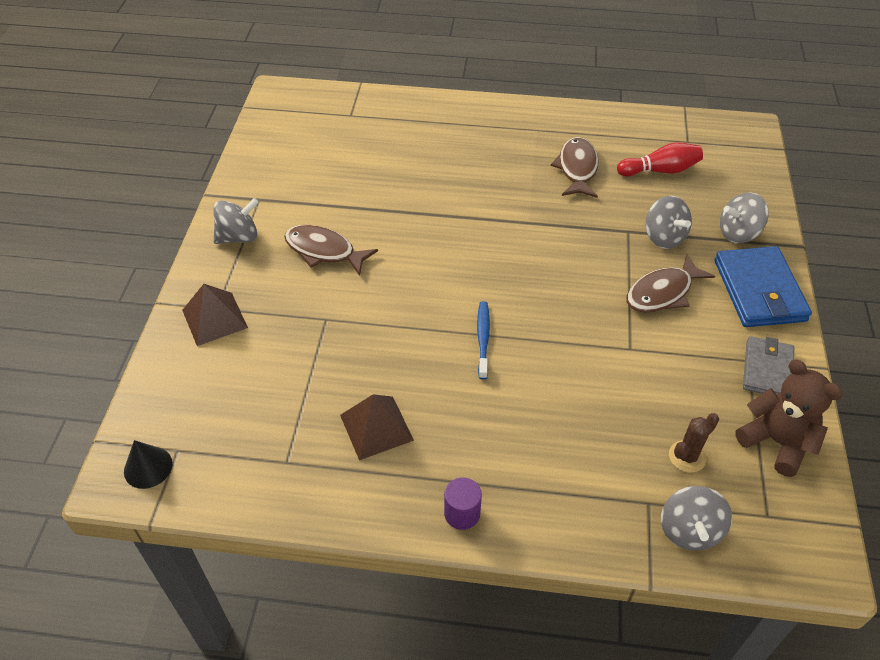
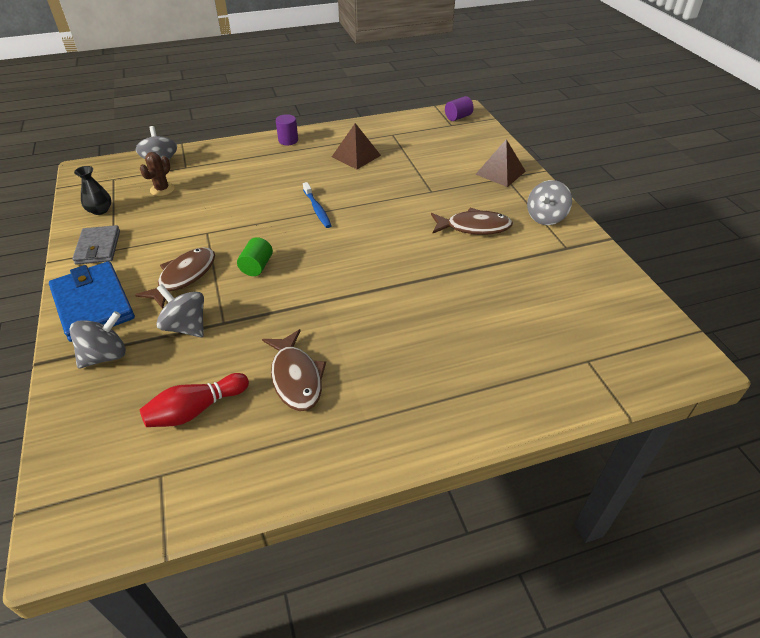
camera: 155 degrees right, 5 degrees down
(148, 467) = (458, 117): black cone -> purple cylinder
(582, 280) = (257, 266): none -> green cylinder
(776, 442) = (100, 210): brown teddy bear -> black vase

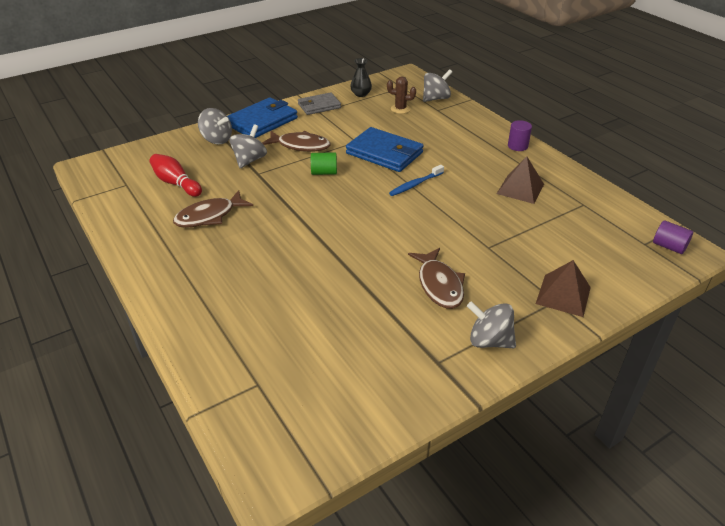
camera: 75 degrees right, 5 degrees down
(246, 217) = (384, 153): none -> blue wallet

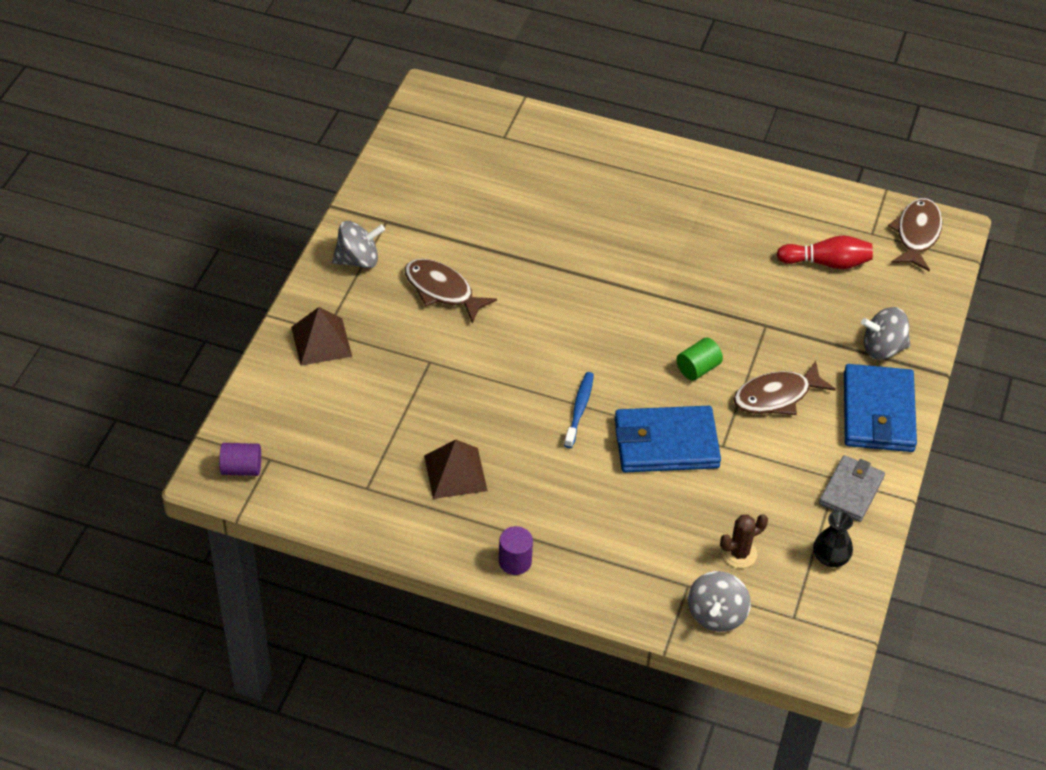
camera: 140 degrees right, 10 degrees up
(209, 216) = (735, 245): brown fish -> brown fish (917, 234)
(249, 160) = (801, 338): grey spinning top -> none

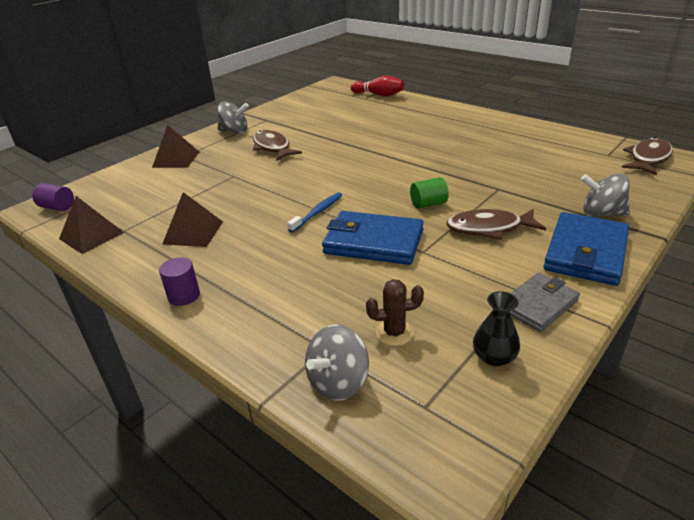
camera: 25 degrees right, 15 degrees down
(335, 505) = (91, 235): none -> brown pyramid
(827, 263) = (564, 164): red bowling pin -> red bowling pin (379, 95)

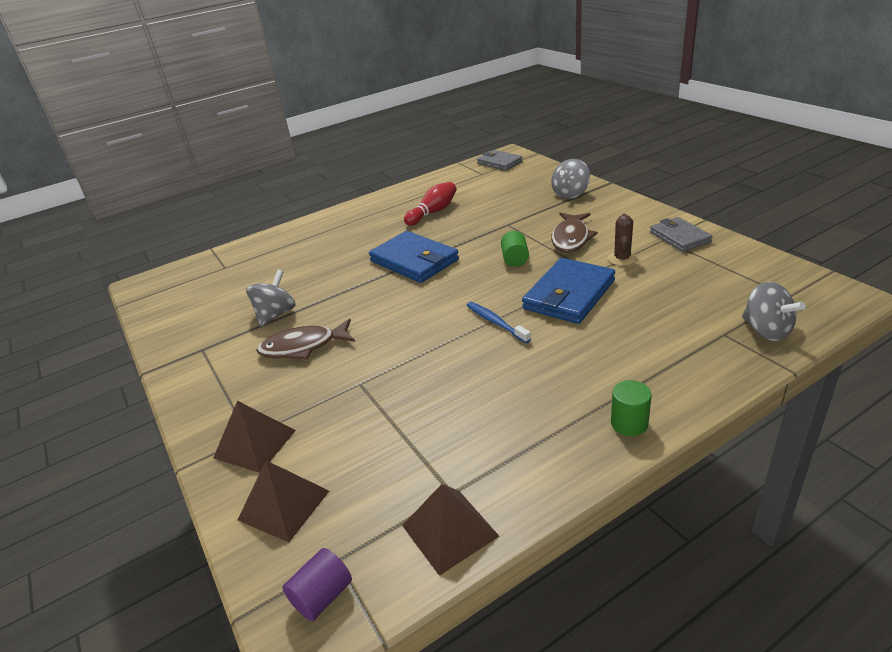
camera: 70 degrees left, 0 degrees up
(184, 296) = (629, 423): purple cylinder -> green cylinder
(193, 232) = (493, 419): brown pyramid -> brown pyramid (284, 505)
(234, 131) = (211, 381): grey spinning top -> grey spinning top (276, 314)
(379, 95) = (228, 257): red bowling pin -> red bowling pin (433, 212)
(394, 333) = (706, 299): brown cactus -> brown cactus (622, 258)
(494, 357) = (737, 262): black vase -> none
(585, 252) = (620, 209): blue wallet -> blue wallet (414, 261)
(648, 158) = (499, 162): brown fish -> grey wallet

